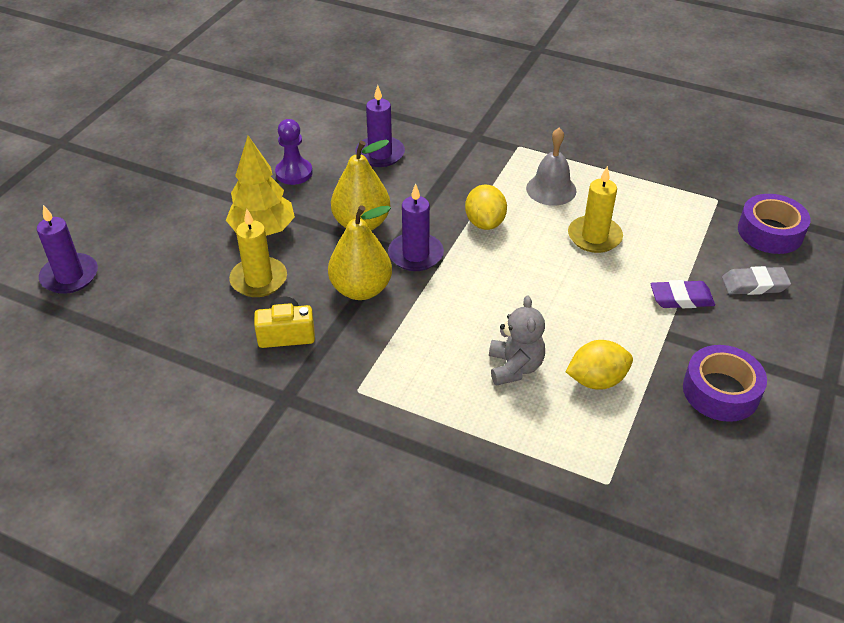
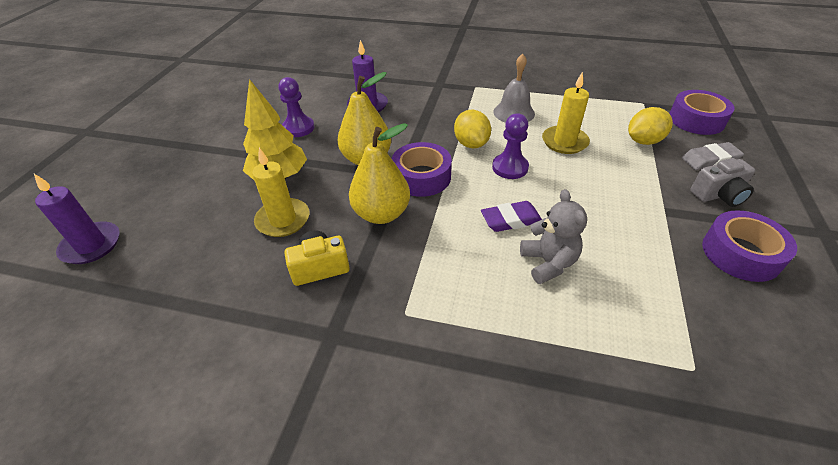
camera: 10 degrees left, 0 degrees up
(415, 254) = (421, 177): purple candle -> purple tape
(517, 258) = (510, 167): none -> purple pawn
(596, 380) = (628, 262): yellow lemon -> yellow lemon (643, 141)
(681, 298) = (659, 179): purple eraser -> purple eraser (511, 220)
(737, 327) = (718, 195): none -> grey camera

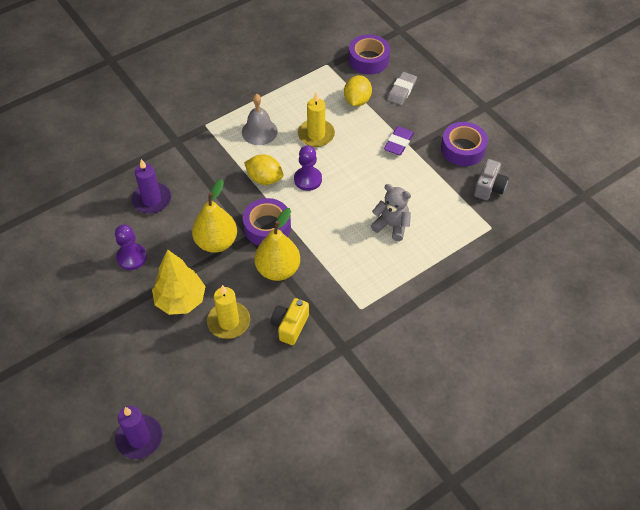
camera: 50 degrees left, 10 degrees up
(511, 220) = (348, 215): purple eraser -> purple eraser (398, 143)
(718, 195) = (426, 116): grey camera -> grey camera (489, 187)

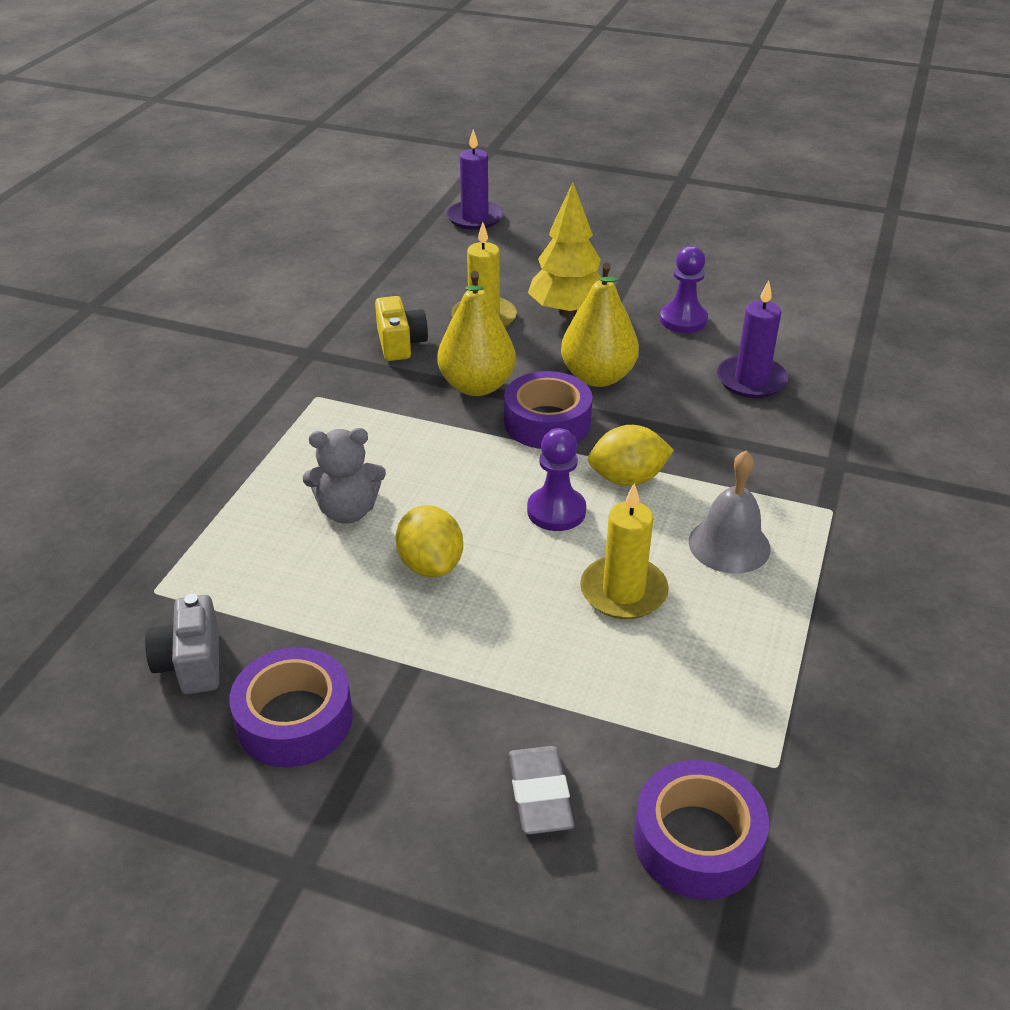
camera: 145 degrees right, 15 degrees down
(357, 100) = (616, 709): yellow lemon -> yellow lemon (430, 565)
(398, 143) = (446, 660): purple eraser -> none

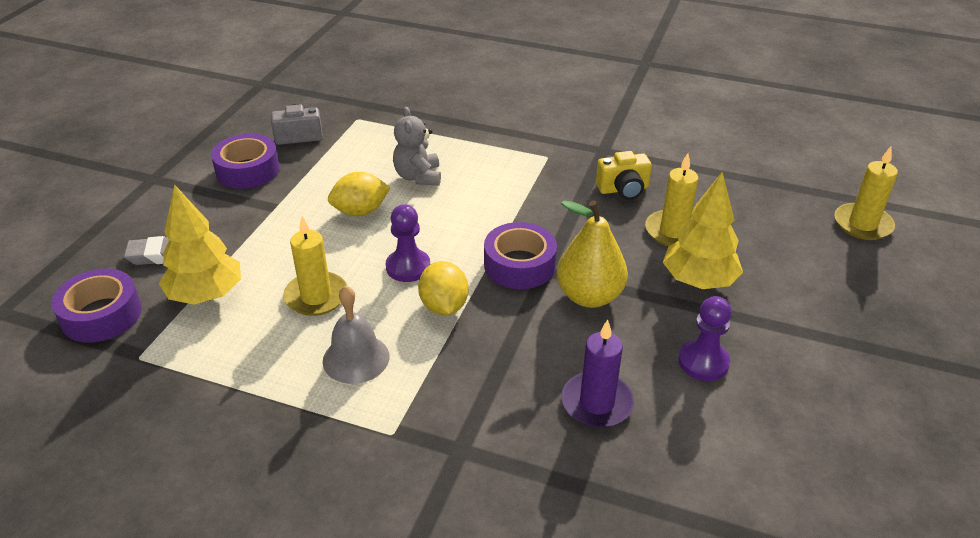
camera: 90 degrees right, 0 degrees up
(474, 218) = (862, 224): purple candle -> yellow candle
(477, 386) = (568, 228): yellow pear -> none
(634, 713) = (206, 295): none -> yellow tree

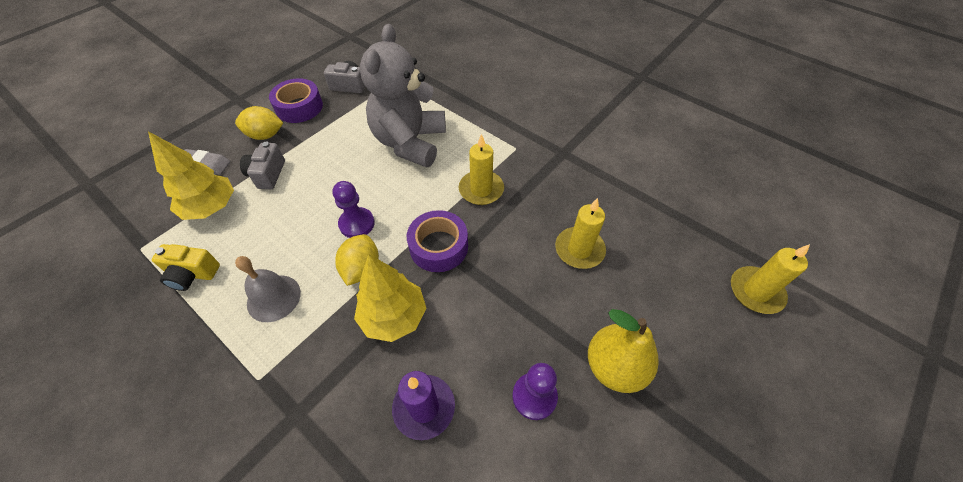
camera: 20 degrees right, 15 degrees up
(101, 315) = (140, 204): purple tape -> none
(257, 246) = (267, 174): none -> grey camera
(316, 296) = (280, 231): yellow candle -> yellow candle (481, 189)
(360, 211) = (352, 163): yellow lemon -> yellow lemon (265, 135)
(418, 177) = (410, 142): grey teddy bear -> grey teddy bear, size x1.94
(589, 296) = (476, 295): yellow pear -> yellow pear (614, 367)
(623, 189) = (559, 195): yellow camera -> yellow camera (192, 274)
(698, 281) = (574, 308): yellow tree -> yellow tree (394, 317)

